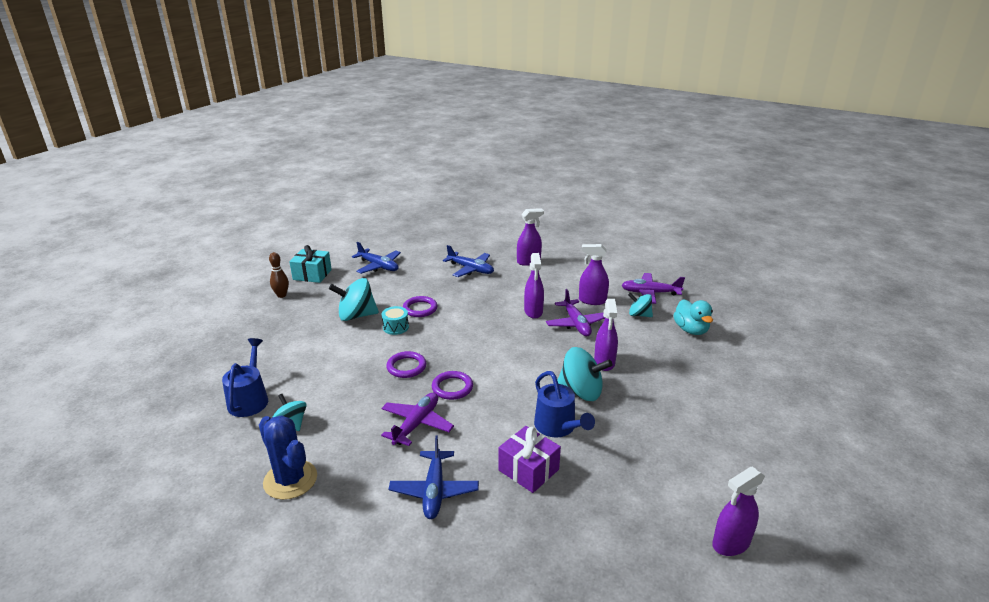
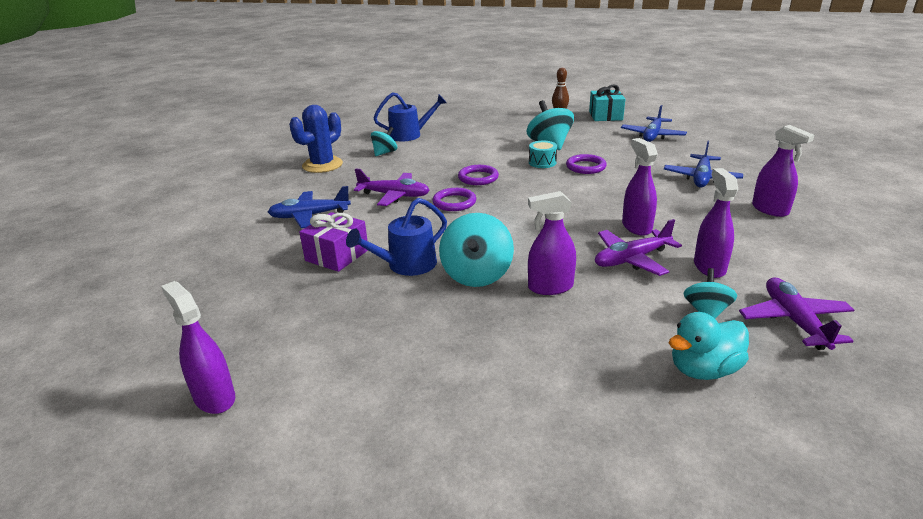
camera: 80 degrees right, 0 degrees up
(533, 311) = (636, 227): purple spray bottle -> purple spray bottle turned 90 degrees clockwise

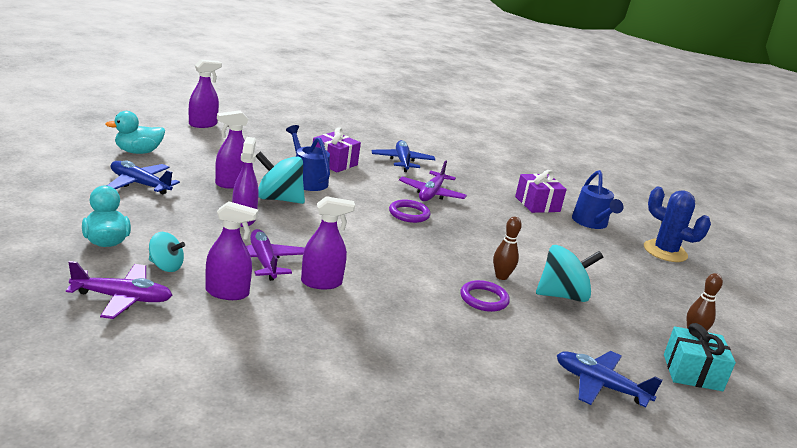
camera: 90 degrees right, 5 degrees down
(322, 165) = (507, 176): blue cactus -> blue cactus (665, 251)
(385, 153) = (537, 204): turquoise spinning top -> purple gift
(388, 437) = (138, 152): none -> turquoise duck
(478, 178) = (464, 234): purple ring -> none
(542, 162) = (501, 276): turquoise drum -> brown bowling pin
(701, 178) = (432, 368): blue plane -> blue plane (140, 184)
(770, 209) = (324, 382): purple spray bottle -> purple spray bottle (232, 184)

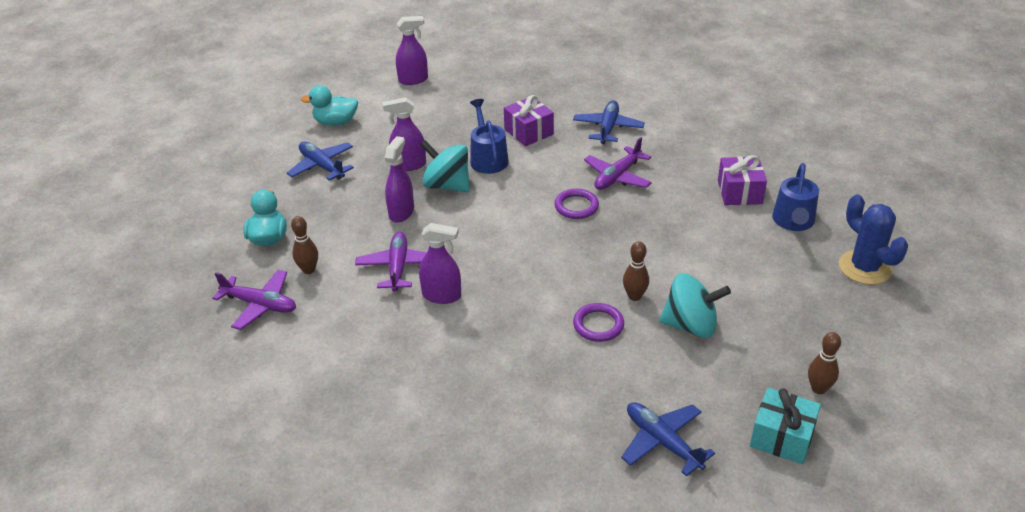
camera: 25 degrees right, 15 degrees up
(165, 266) = (308, 270): turquoise spinning top -> brown bowling pin
(227, 293) = (350, 303): purple spray bottle -> none

